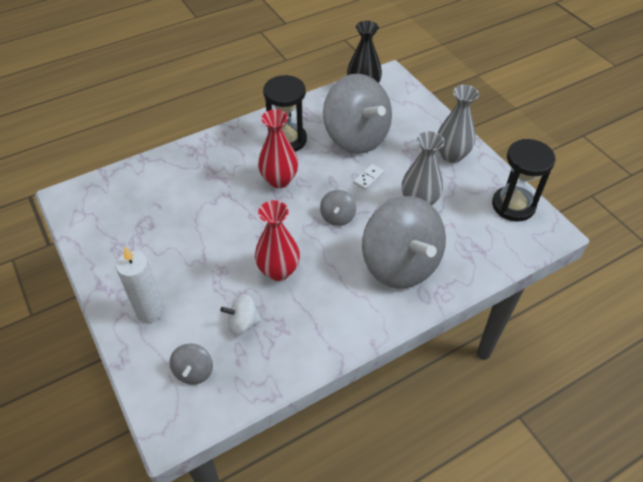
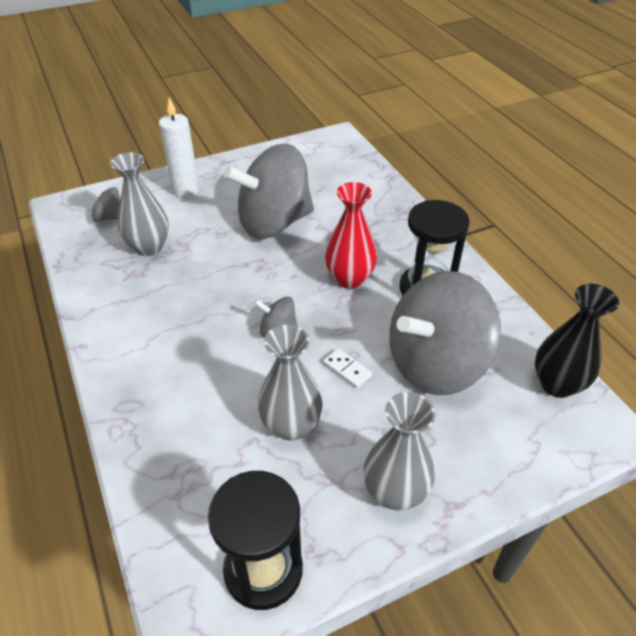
camera: 95 degrees right, 5 degrees down
(243, 323) = (149, 247): white spinning top -> grey vase
(278, 271) = (207, 274): red vase -> none
(400, 264) = (183, 386): grey spinning top -> grey spinning top (274, 223)

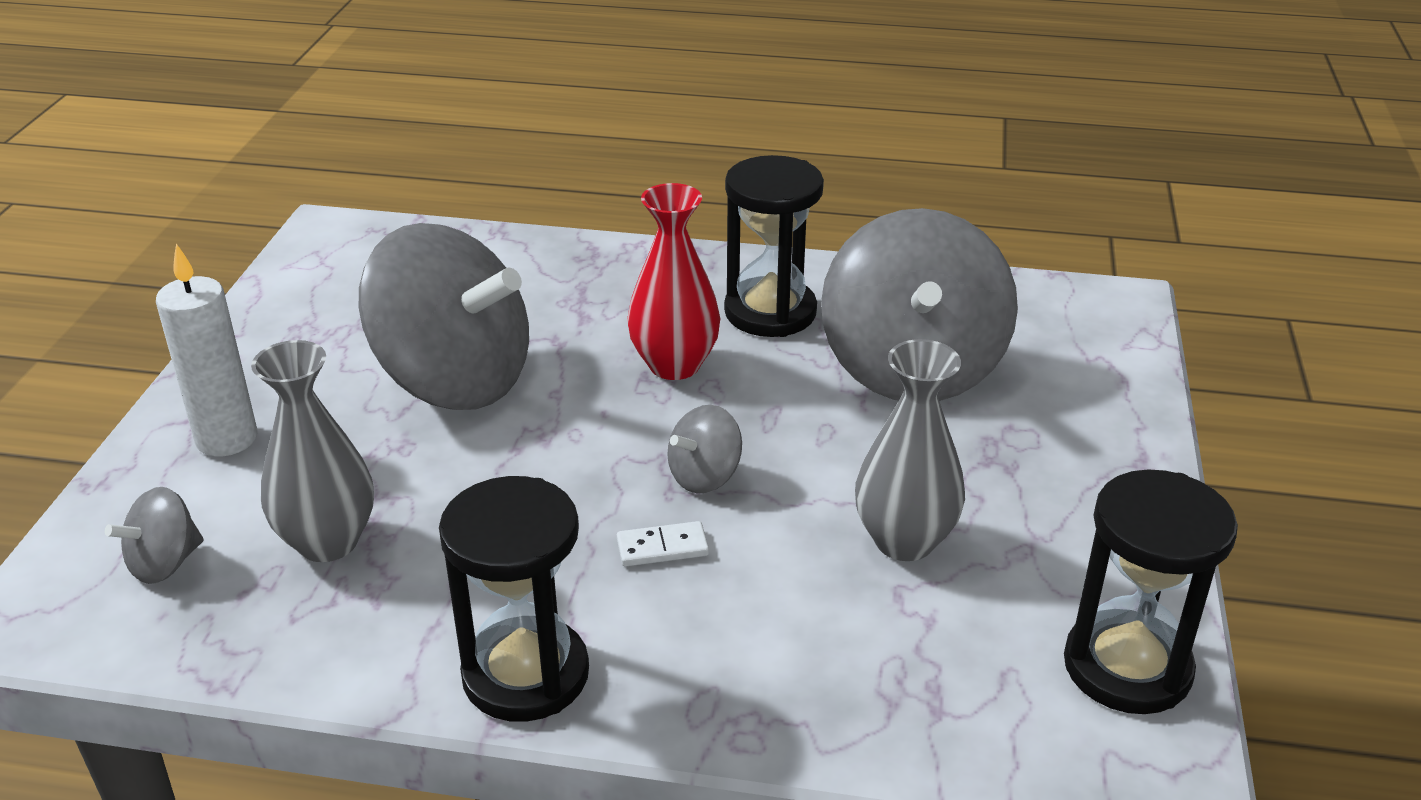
camera: 55 degrees left, 10 degrees down
(112, 341) = (526, 674): none -> black hourglass
(274, 223) = (454, 380): grey spinning top -> grey spinning top turned 75 degrees counterclockwise
(347, 369) = (849, 445): white domino -> white domino (662, 547)
(395, 492) = (1089, 498): grey vase -> none
(557, 384) = (1028, 300): black vase -> none

